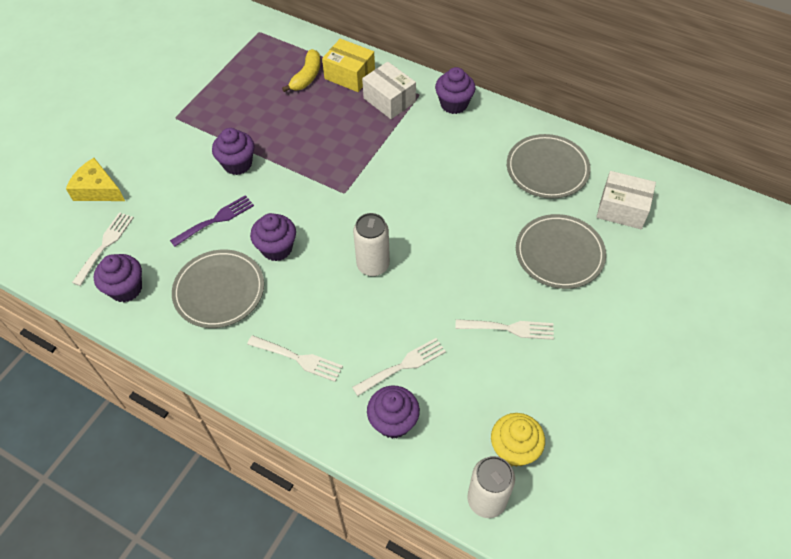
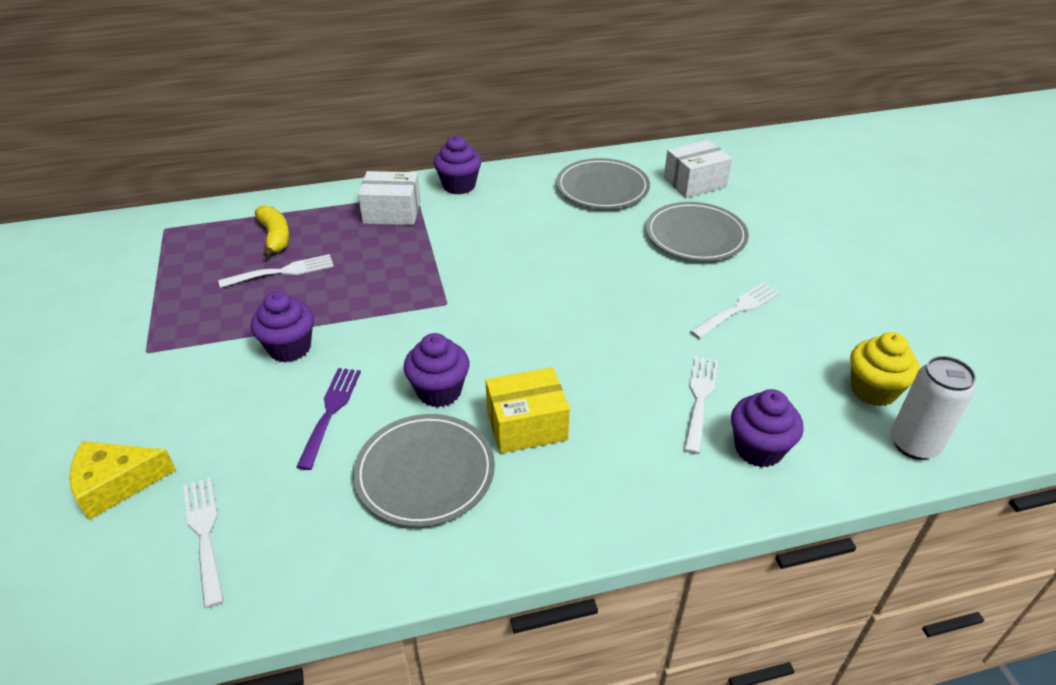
camera: 45 degrees left, 15 degrees down
(126, 289) = (297, 557): purple cupcake -> none
(299, 359) = (598, 468): white fork -> white fork (283, 271)
(349, 75) = (323, 214): yellow box -> yellow box (526, 425)
(373, 265) = (557, 341): white can -> none

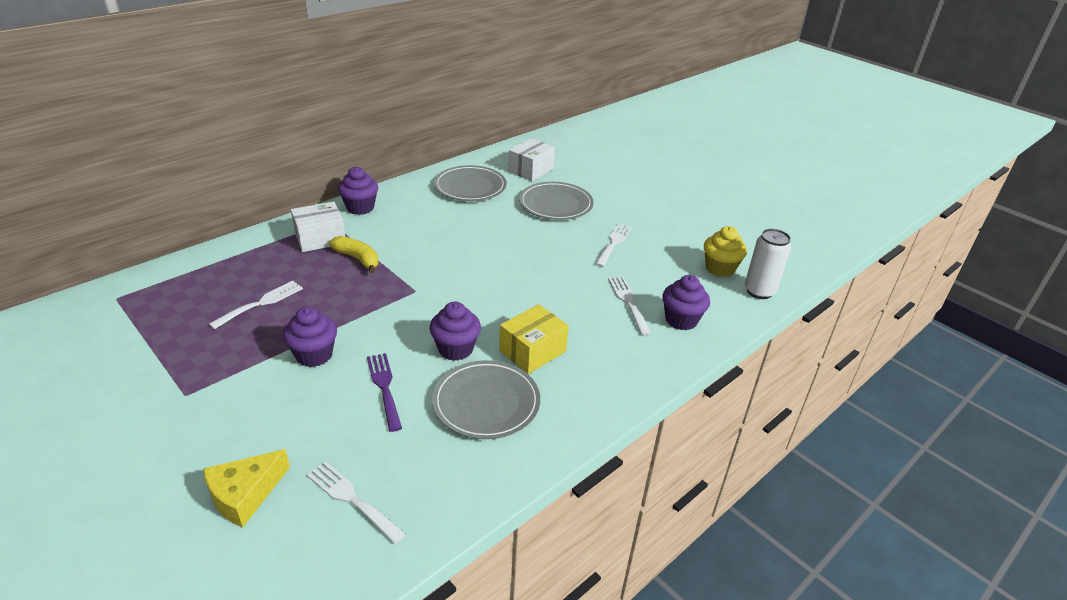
camera: 30 degrees left, 5 degrees down
(275, 237) = (232, 280): yellow banana -> yellow banana (358, 259)

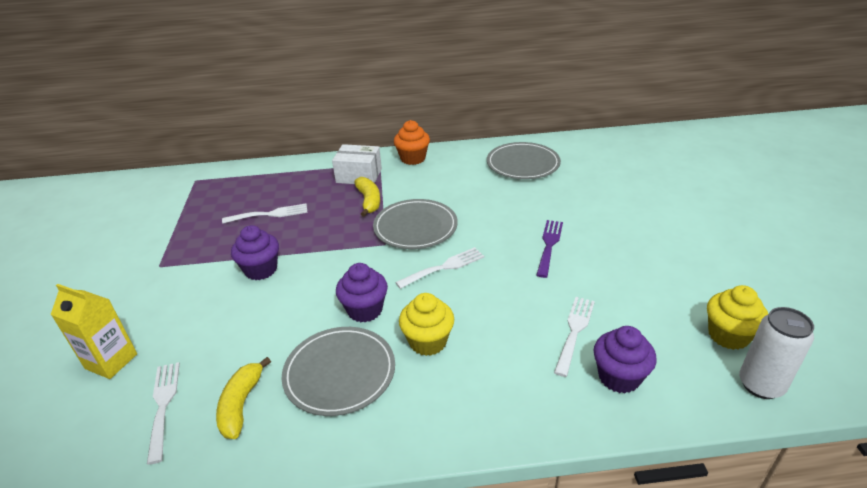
camera: 40 degrees right, 0 degrees up
(245, 494) = (111, 361): yellow cheese -> yellow carton
(360, 208) = (413, 158): purple cupcake -> orange cupcake
(384, 387) = (279, 319): purple fork -> purple fork (549, 245)
(427, 463) = (241, 404): none -> yellow banana
(531, 170) = (597, 162): white box -> none
(532, 351) = (428, 342): yellow box -> yellow cupcake
(555, 204) = (592, 202): grey plate -> grey plate (415, 227)
(613, 243) = (618, 261): white fork -> white fork (444, 267)

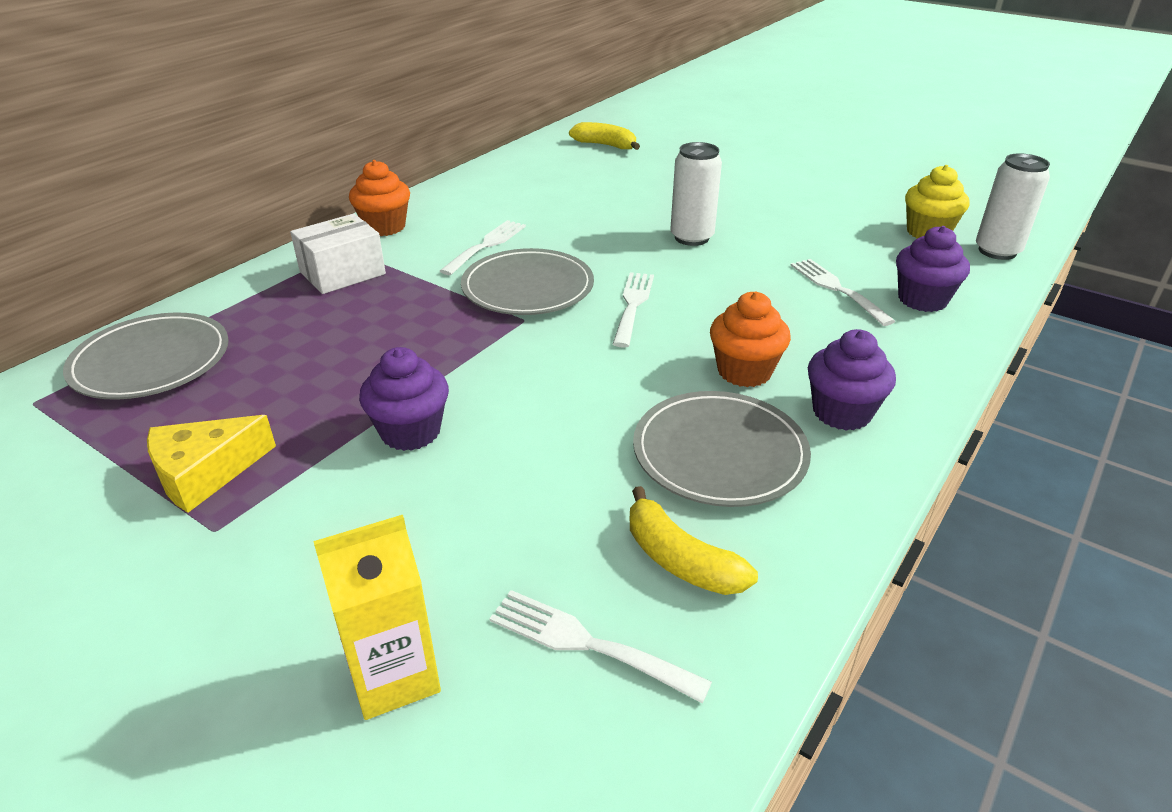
camera: 50 degrees left, 0 degrees up
(189, 241) = (205, 473): none -> yellow cheese
(270, 214) = (288, 372): white fork -> white fork (486, 245)
(365, 310) = (629, 387): purple cupcake -> purple cupcake (842, 412)
(369, 201) = (414, 291): yellow banana -> yellow banana (605, 145)
(428, 342) = (744, 371): yellow cupcake -> orange cupcake
(523, 164) = (531, 183): grey plate -> grey plate (151, 361)
(549, 245) = (691, 238): purple fork -> white can

